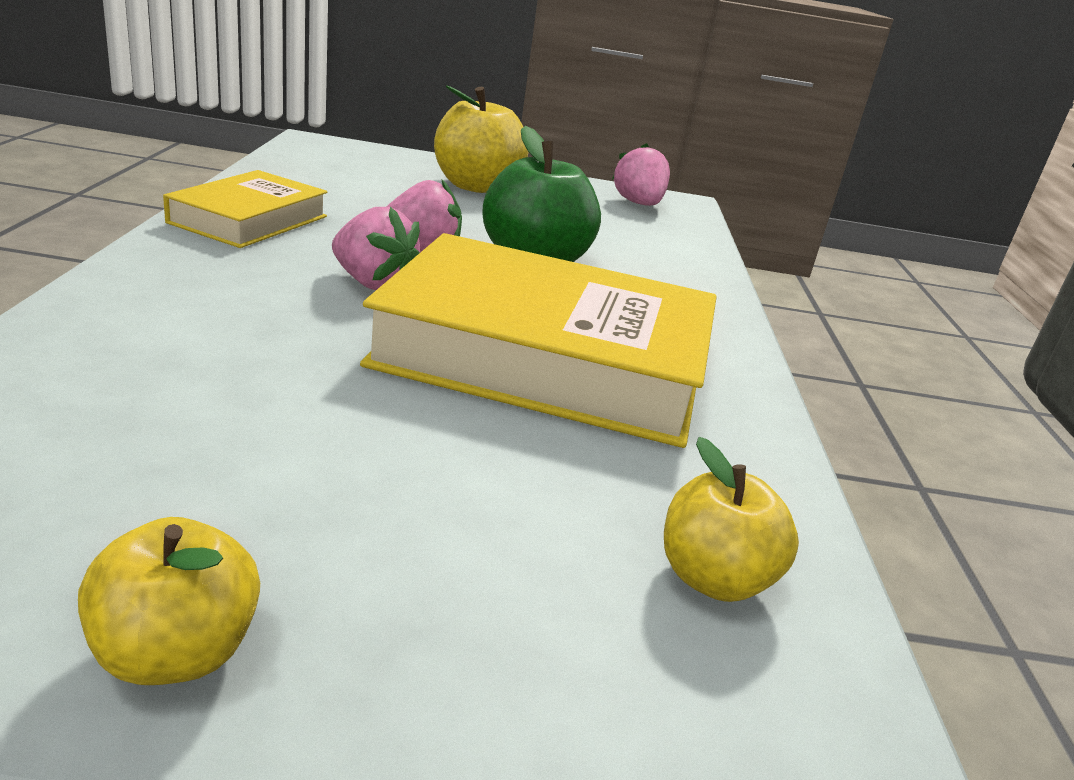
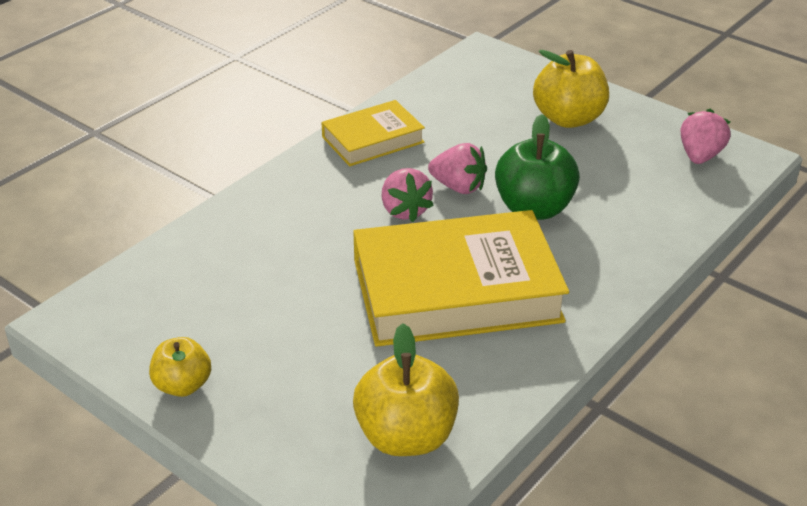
camera: 40 degrees right, 10 degrees up
(545, 357) = (456, 290): yellow book -> yellow book turned 60 degrees counterclockwise
(713, 578) = (406, 436): yellow apple -> yellow apple, size x1.64

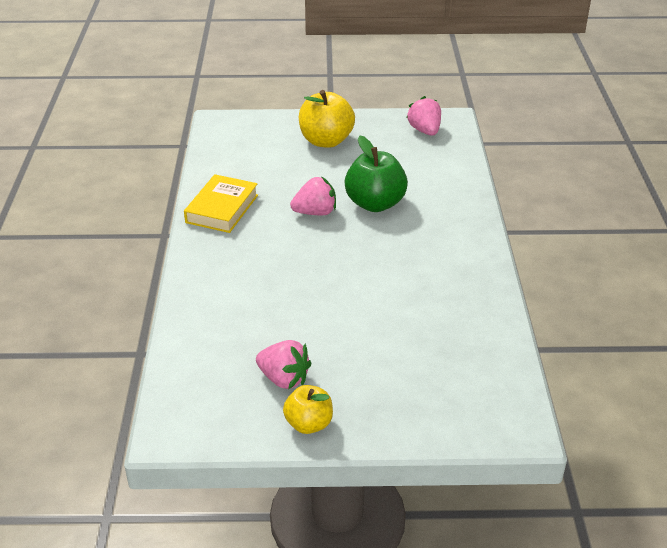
camera: 40 degrees left, 0 degrees up
(404, 210) = (302, 243): pink strawberry -> pink strawberry (284, 379)
(406, 436) = (475, 370): yellow apple -> none
(456, 290) = (394, 273): yellow book -> none

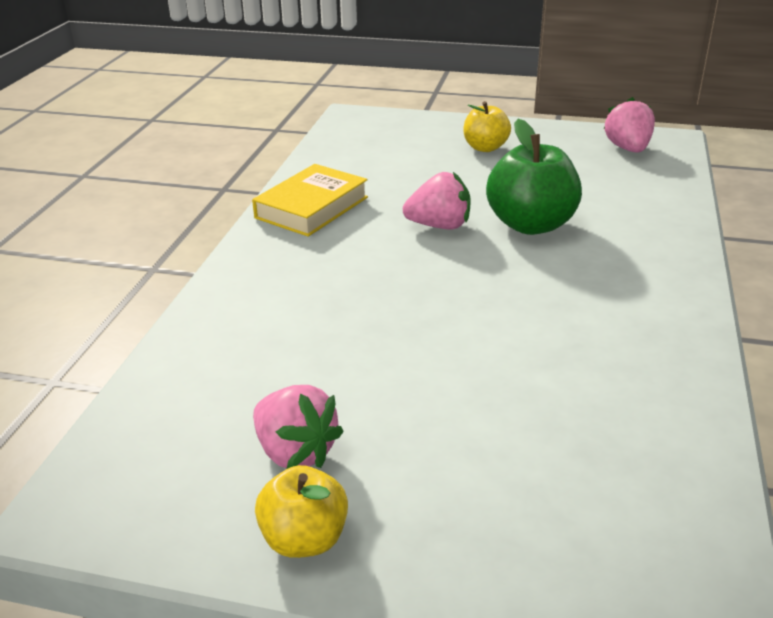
camera: 15 degrees right, 5 degrees down
(326, 141) = (485, 148): yellow apple -> yellow apple, size x0.61

